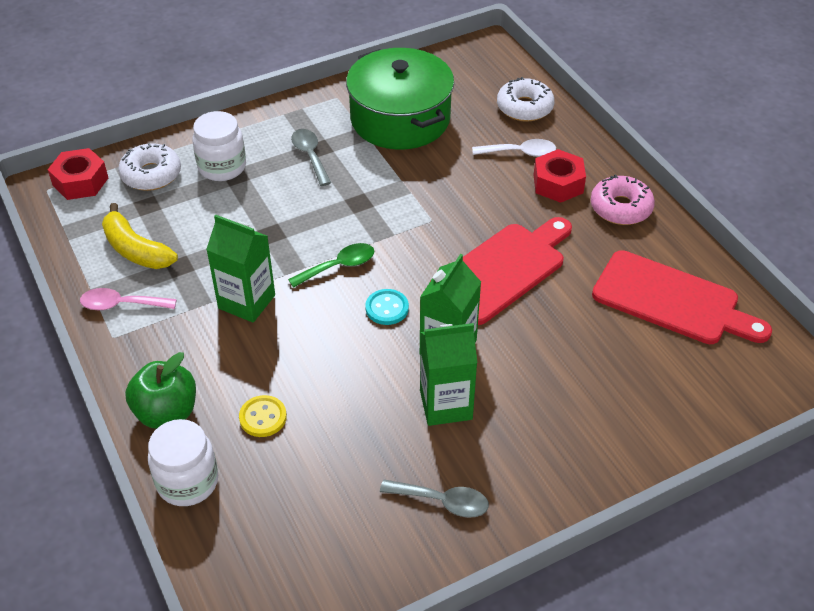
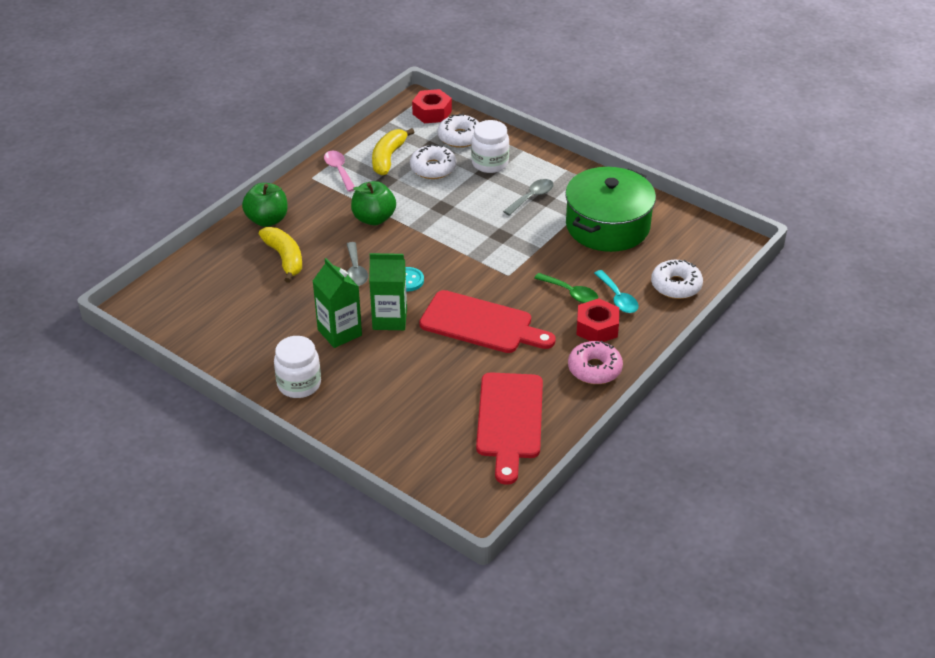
camera: 65 degrees right, 5 degrees down
(187, 482) = (222, 246): white jar -> white jar (299, 384)
(191, 217) = (433, 168): none -> white donut
(246, 302) = (374, 218): green carton -> green apple
(263, 417) = (285, 258): yellow button -> yellow banana
(339, 266) = (432, 246): green spoon -> green spoon (571, 293)
(442, 501) = (261, 354): grey spoon -> grey spoon (355, 270)
(520, 153) = (618, 298): white spoon -> turquoise spoon

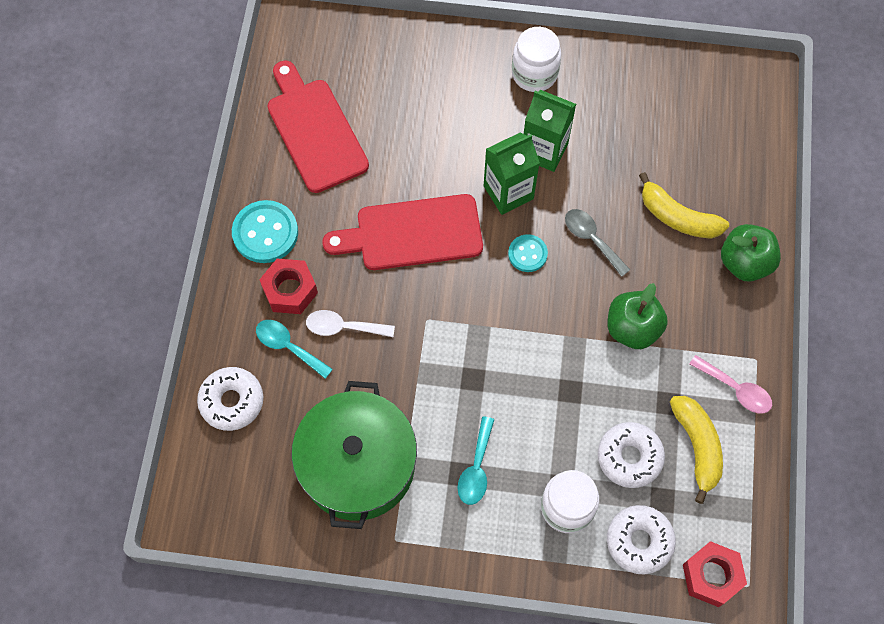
camera: 150 degrees right, 25 degrees up
(532, 197) = (476, 468): grey spoon -> turquoise spoon
(571, 293) = (343, 327): green spoon -> white spoon
(594, 369) = (265, 233): pink donut -> turquoise button

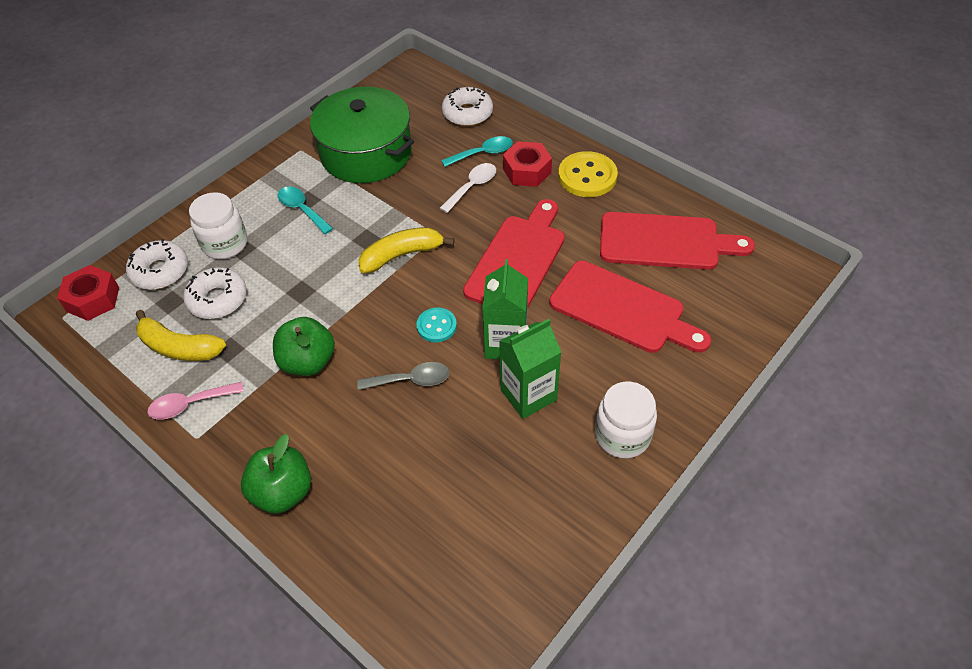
camera: 125 degrees right, 15 degrees down
(265, 233) = (587, 176): turquoise button -> yellow button
(414, 127) = (622, 309): none -> red cutting board
(677, 217) = (374, 464): yellow banana -> yellow banana (402, 255)

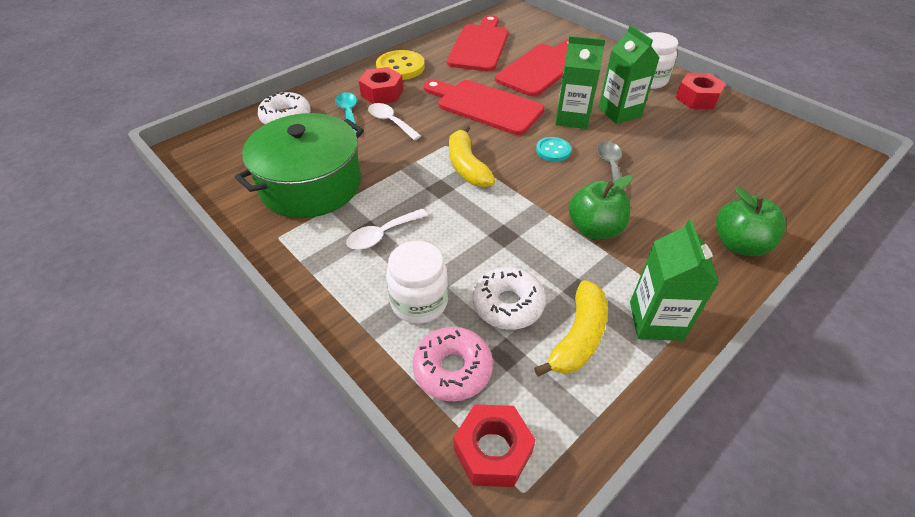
camera: 85 degrees left, 5 degrees down
(160, 271) = (452, 369): white donut -> pink donut
(190, 404) = (656, 321): pink spoon -> green carton
(302, 209) = (382, 235): turquoise spoon -> white spoon
(585, 495) = (697, 98): none -> red nut

